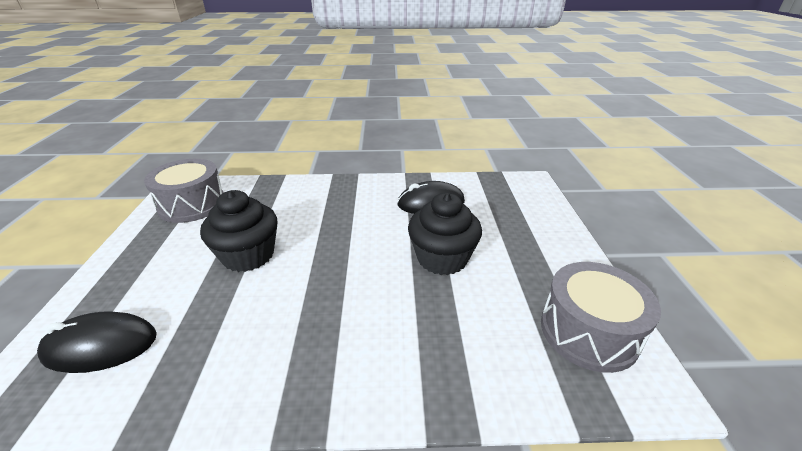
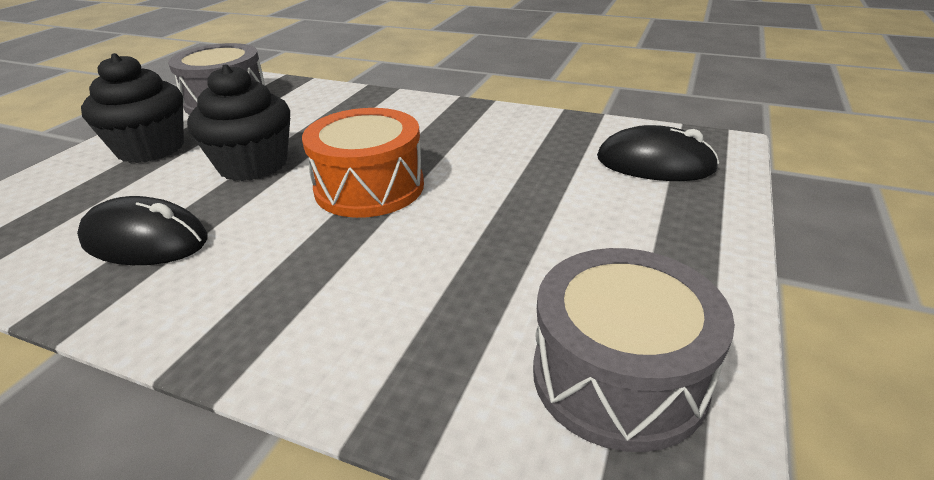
camera: 155 degrees left, 0 degrees up
(248, 255) = (493, 220): black cupcake -> black cupcake (151, 148)
(341, 260) = (369, 187): none -> orange drum

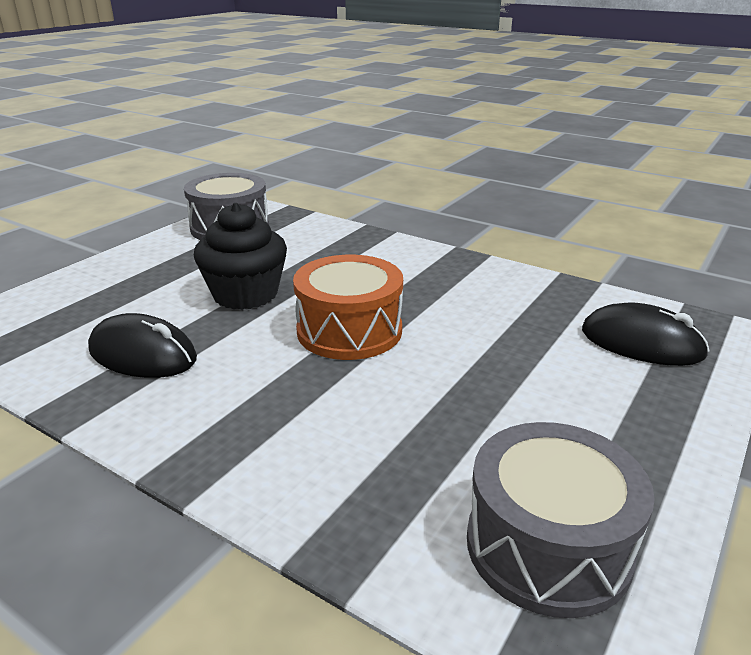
camera: 10 degrees right, 5 degrees down
(151, 148) = (156, 267): black cupcake -> none

